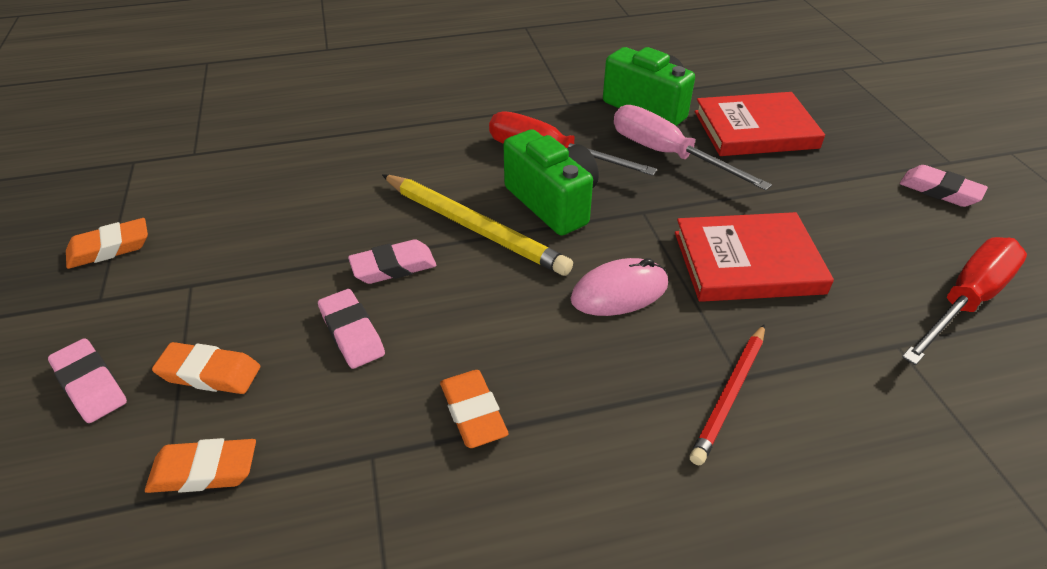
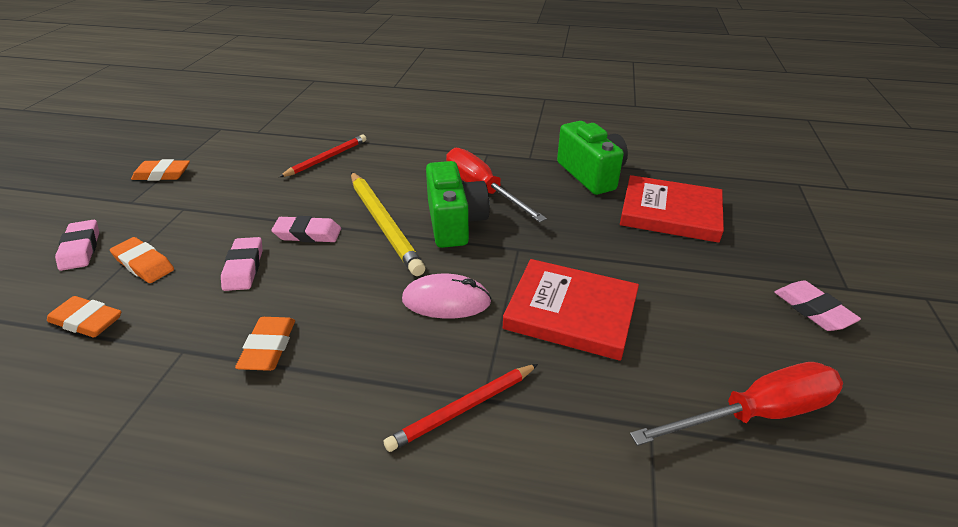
camera: 25 degrees right, 5 degrees down
(327, 165) = (326, 158): none -> red pencil
(668, 155) = (576, 213): pink screwdriver -> none

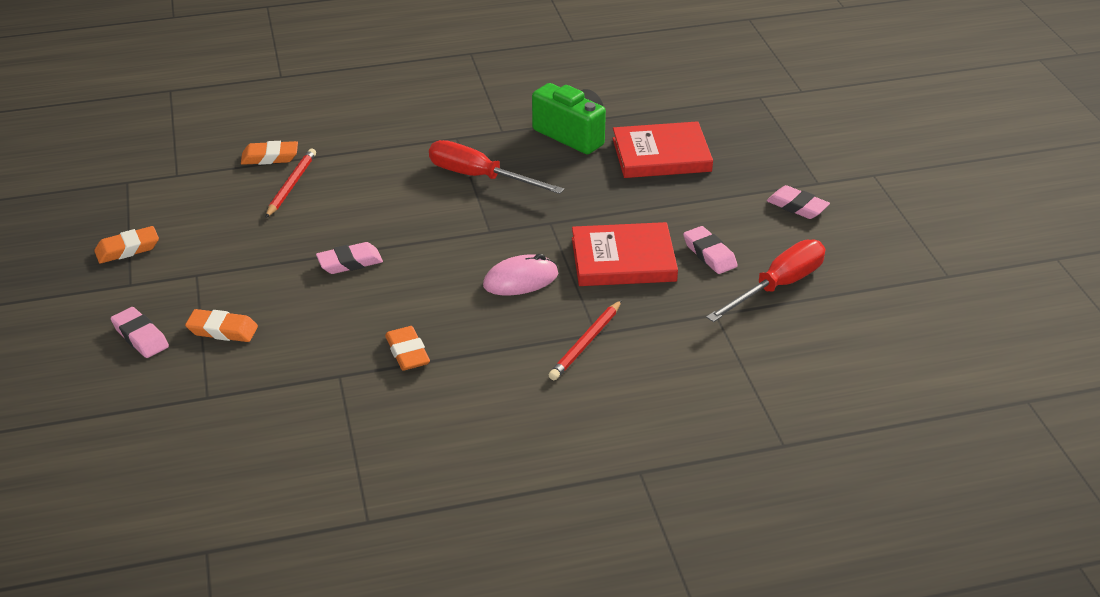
camera: 25 degrees left, 0 degrees up
(87, 321) = (230, 383): orange eraser -> orange eraser (270, 157)
(244, 268) = (321, 306): pink eraser -> pink eraser (709, 254)
(384, 224) = (413, 234): yellow pencil -> none
(455, 223) = (478, 215): green camera -> none

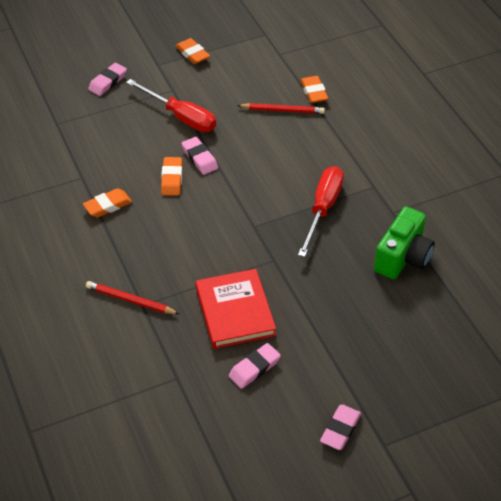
camera: 80 degrees right, 10 degrees up
(222, 330) = (119, 115): orange eraser -> orange eraser (172, 179)
(520, 280) = (197, 253): pink mouse -> none
(661, 155) = (392, 322): red book -> none
(778, 286) = (220, 419): red screwdriver -> red screwdriver (181, 117)

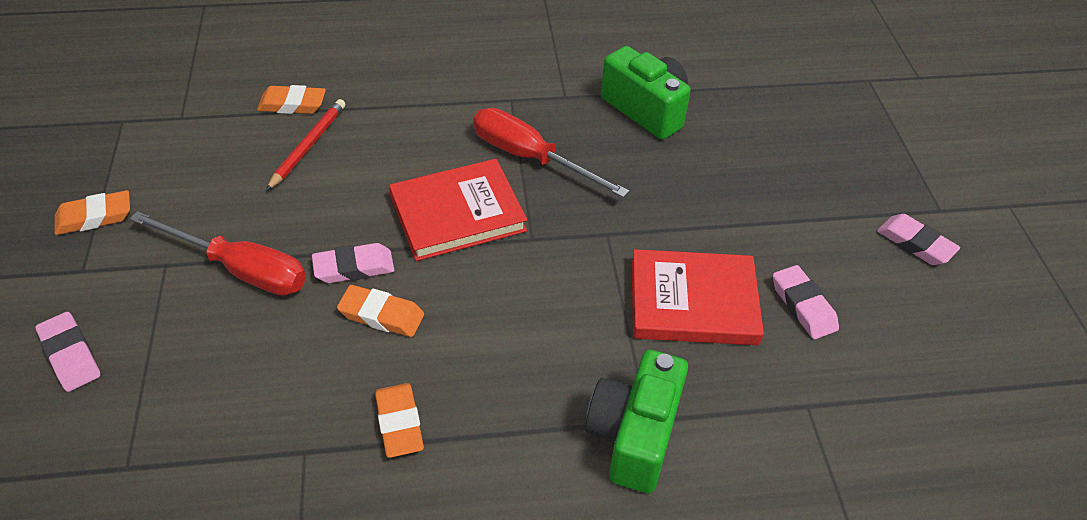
camera: 75 degrees left, 0 degrees up
(130, 300) = (634, 435): red pencil -> green camera
(181, 117) = (240, 269): red screwdriver -> red screwdriver turned 60 degrees clockwise
(259, 188) = (457, 214): none -> red book

